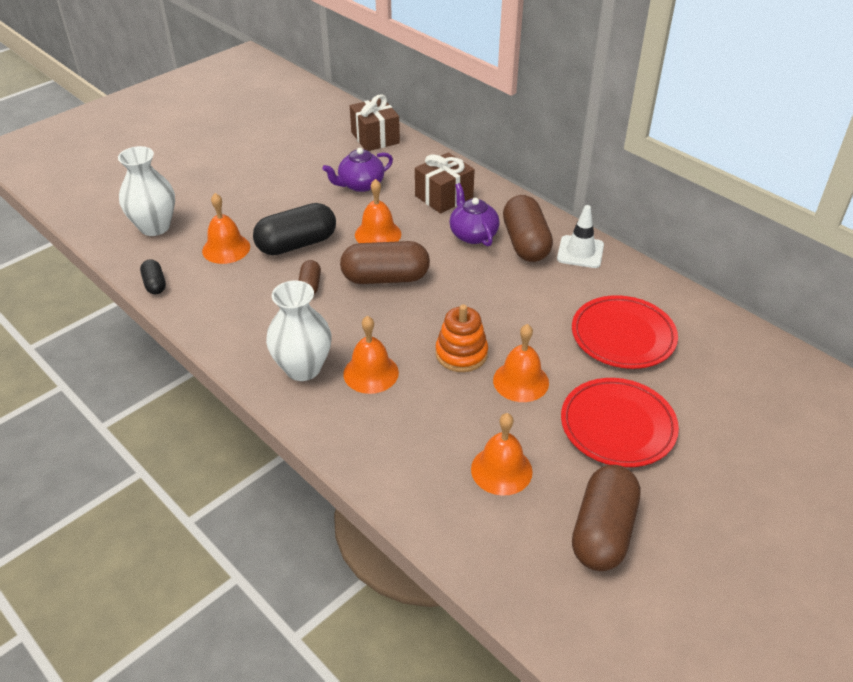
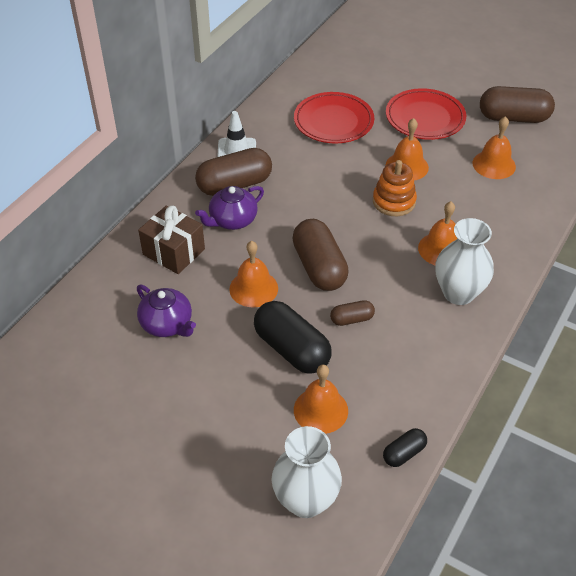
camera: 105 degrees left, 5 degrees up
(375, 138) = (62, 336): brown gift -> none

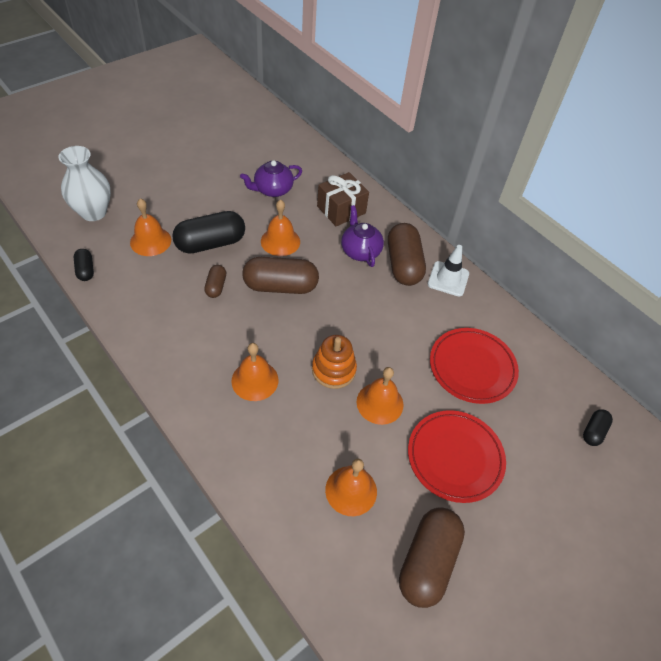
camera: 105 degrees right, 5 degrees up
(351, 56) = (593, 431): none -> black capsule
(458, 293) = (198, 369): white vase -> none

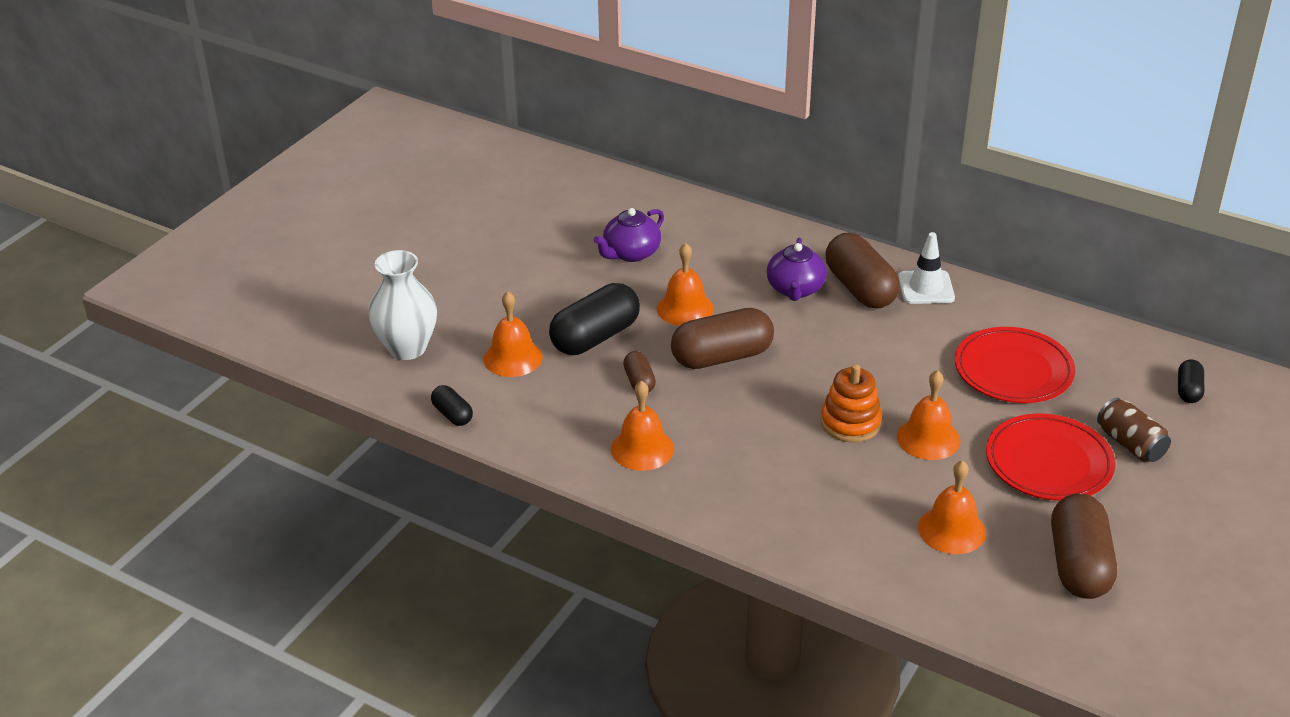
camera: 15 degrees left, 15 degrees down
(255, 380) = (762, 462): orange bell -> orange bell (642, 449)
(341, 210) = (738, 250): brown gift -> none
(360, 251) = (795, 289): purple teapot -> purple teapot turned 135 degrees counterclockwise
(525, 464) = (1130, 444): none -> brown can

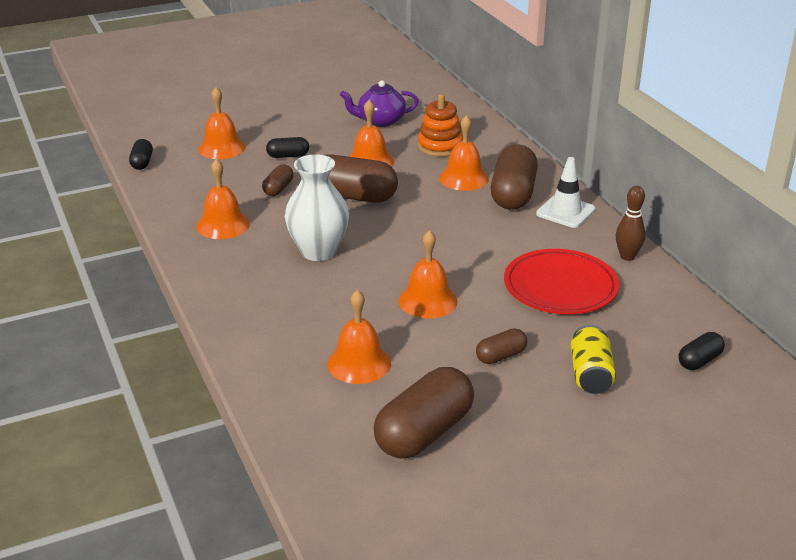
camera: 35 degrees right, 5 degrees down
(407, 348) = (170, 121): white vase -> white vase (318, 251)
(595, 337) = (288, 156): black capsule -> black capsule, size x0.50
(795, 289) = (463, 178): purple teapot -> orange bell
(850, 423) = (384, 268): orange stacking toy -> orange stacking toy (440, 146)
(1027, 313) = (627, 256): none -> brown bowling pin
(1048, 463) = (501, 356): red plate -> brown capsule
(1130, 444) = (590, 374): brown can -> yellow can

